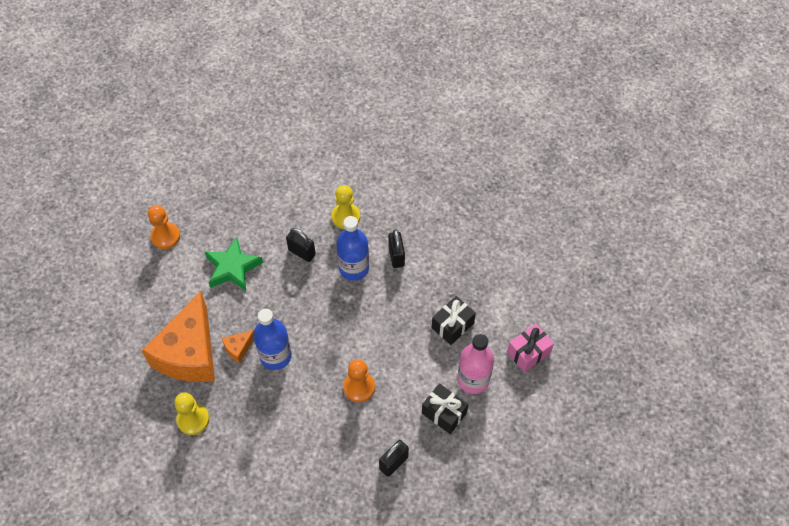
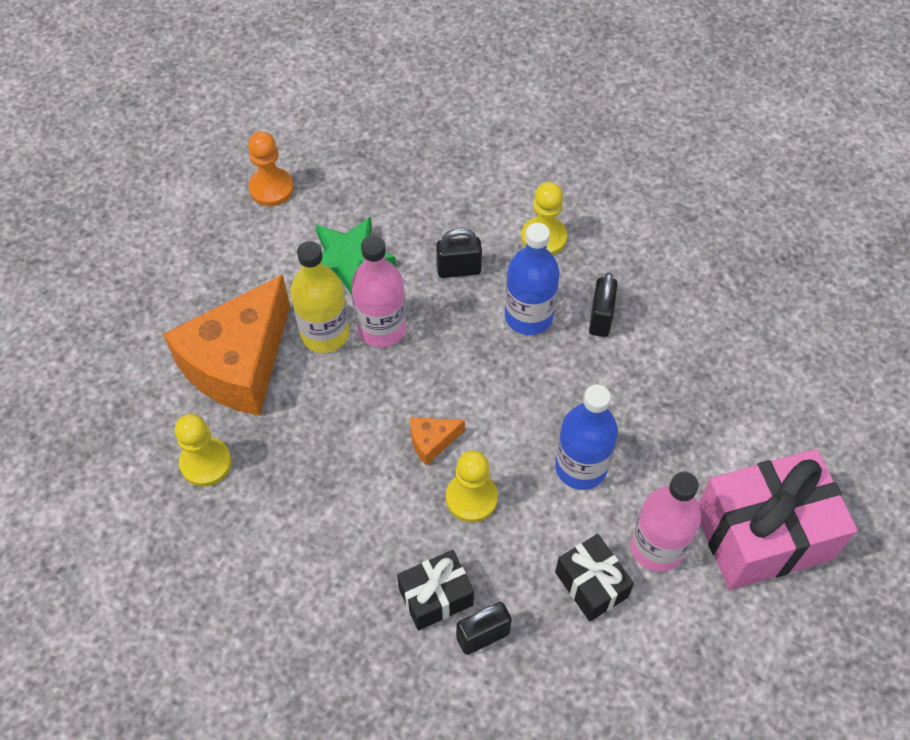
camera: 20 degrees right, 0 degrees up
(235, 317) = (325, 333): none -> yellow bottle
(238, 348) = (312, 380): orange cheese -> orange cheese (432, 442)
(268, 303) = (382, 328): none -> pink bottle
(275, 356) = (362, 409): blue bottle -> blue bottle (581, 467)
(302, 252) = (458, 269): black padlock -> black padlock turned 60 degrees counterclockwise
(359, 387) = (471, 498): orange pawn -> yellow pawn
(452, 325) = (652, 451): black gift -> black gift (435, 597)
(528, 353) = (763, 535): pink gift -> pink gift, size x1.90

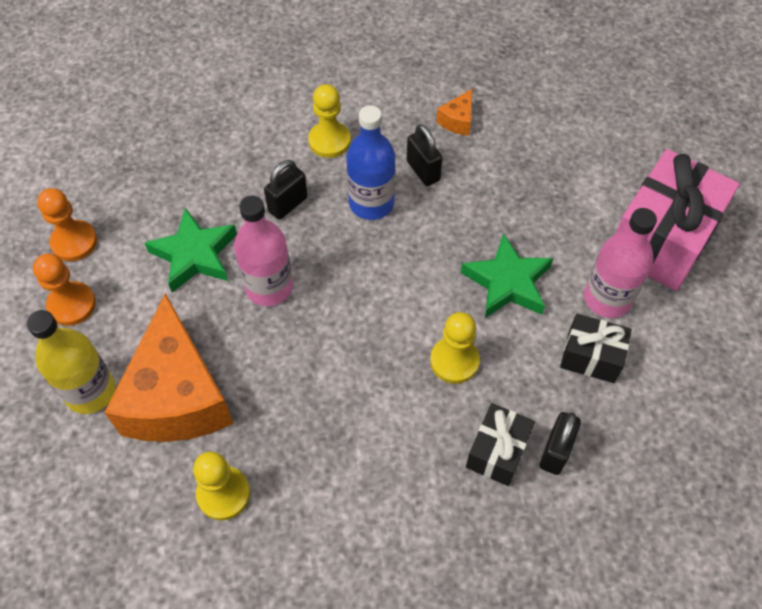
camera: 40 degrees left, 0 degrees up
(227, 237) = (72, 305): none -> orange pawn
(325, 333) = (227, 322): yellow bottle -> yellow bottle (90, 391)
(432, 442) = (387, 342): orange cheese -> orange cheese (458, 120)
(581, 467) = (507, 282): blue bottle -> green star

